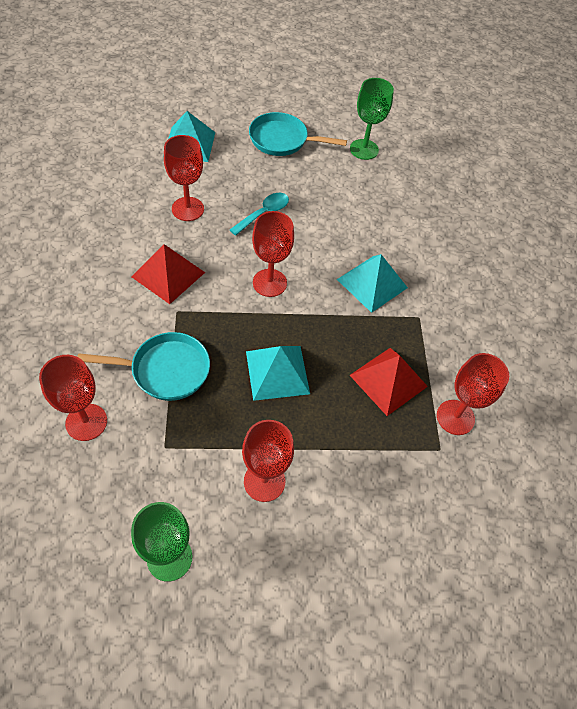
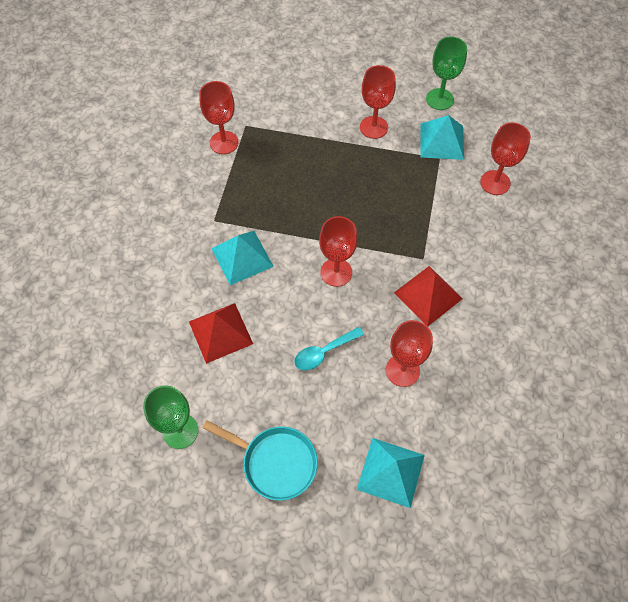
camera: 160 degrees left, 5 degrees up
(165, 370) = (435, 210): turquoise pan -> none
(277, 372) = (348, 195): turquoise pyramid -> turquoise pyramid (441, 141)
(388, 380) = (263, 175): red pyramid -> red pyramid (220, 332)

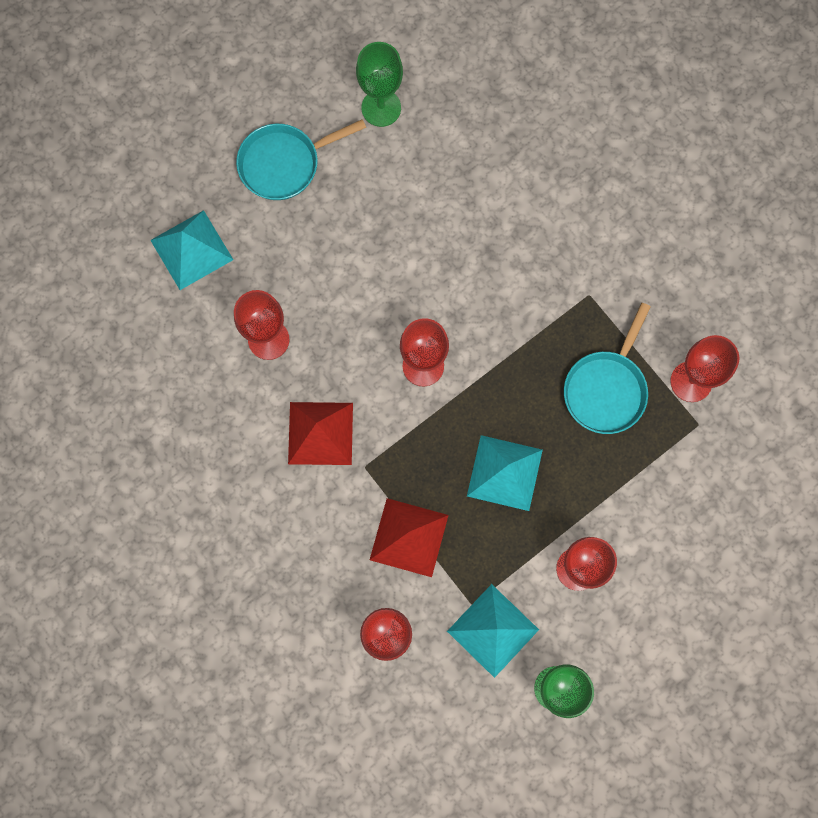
camera: 130 degrees right, 15 degrees up
(220, 332) = (449, 208): red pyramid -> red pyramid (409, 537)
(242, 257) = (518, 289): turquoise pyramid -> turquoise pyramid (504, 473)
(264, 176) = (606, 389): none -> turquoise pan
(323, 352) = (348, 284): turquoise spoon -> none

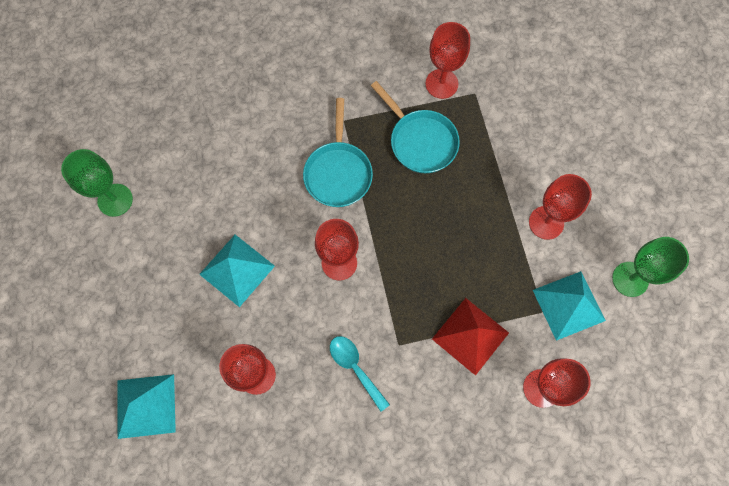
camera: 65 degrees left, 5 degrees down
(284, 164) = (116, 295): turquoise pan -> turquoise pan (338, 173)
(320, 433) = (355, 368): red pyramid -> turquoise spoon
(504, 473) = (451, 241): turquoise pyramid -> turquoise pyramid (237, 270)

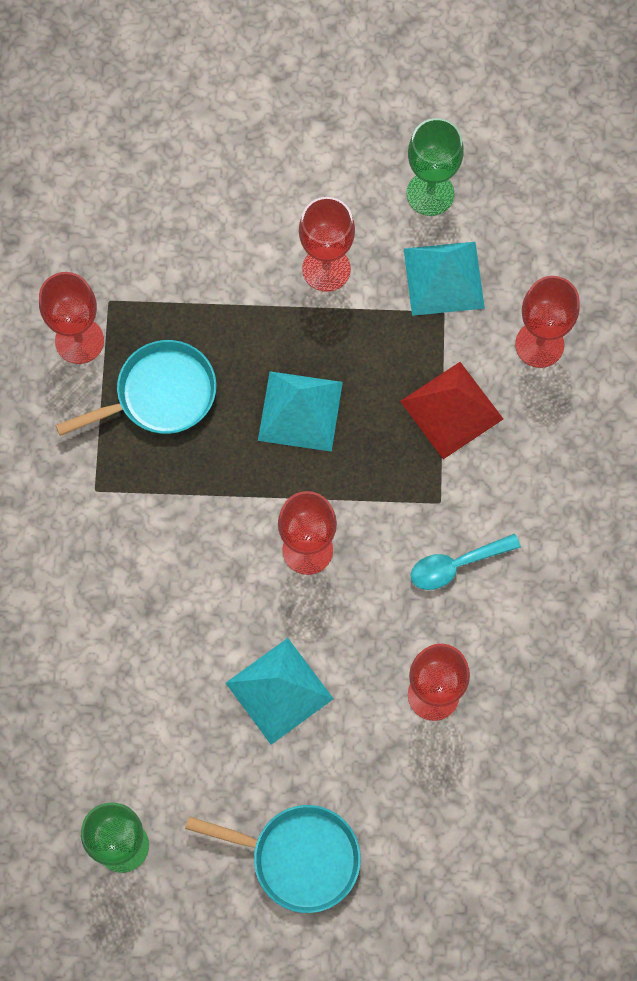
camera: 75 degrees left, 0 degrees up
(146, 406) = (437, 851): turquoise pyramid -> turquoise pyramid (300, 411)
(338, 173) = (174, 518): turquoise pan -> turquoise pan (298, 857)

